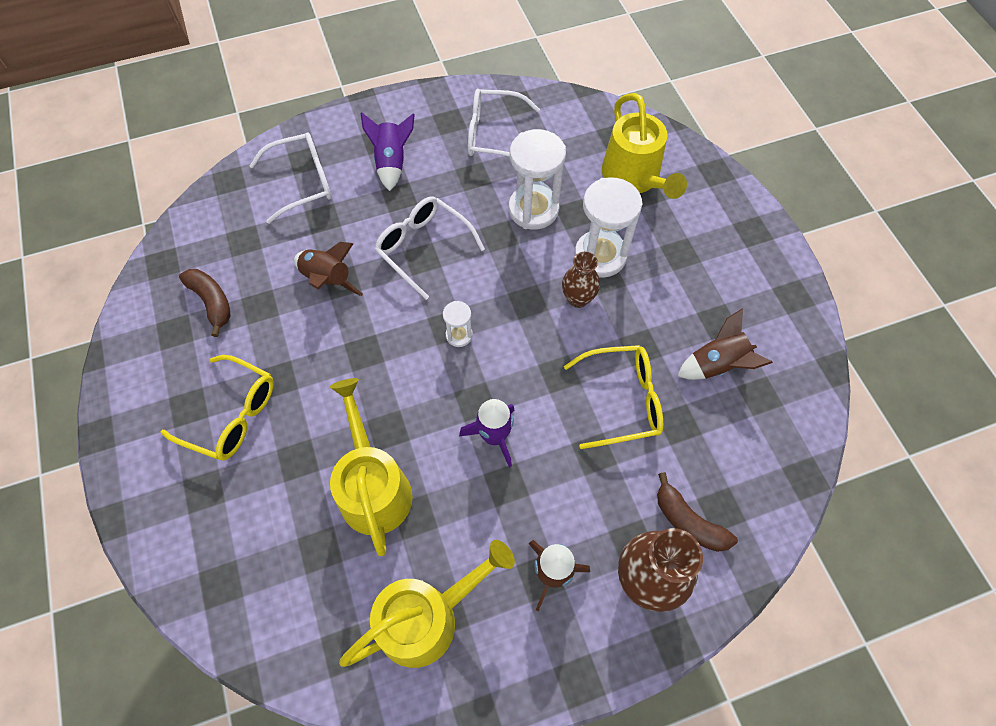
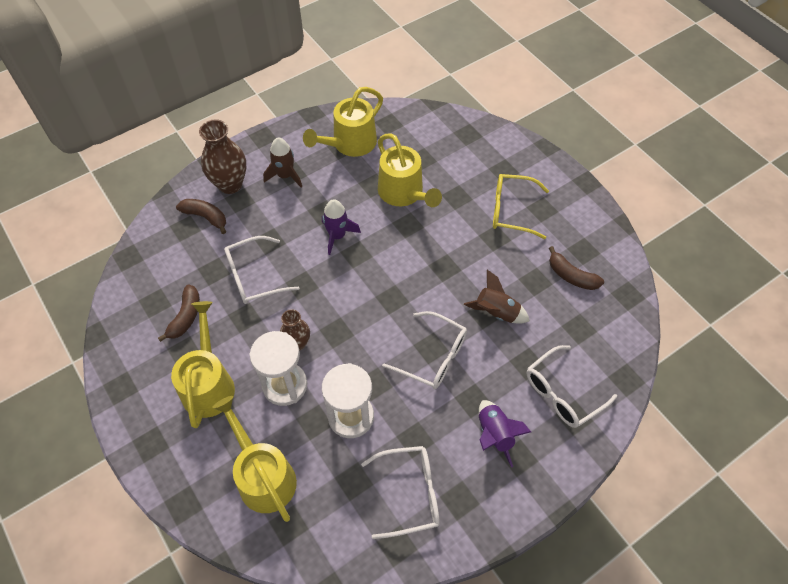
camera: 165 degrees right, 5 degrees down
(459, 335) = (381, 294): white hourglass -> none
(623, 400) = (254, 277): yellow glasses -> white glasses
(688, 277) = (208, 383): none -> yellow watering can
(717, 365) = (186, 317): brown rocket -> brown banana

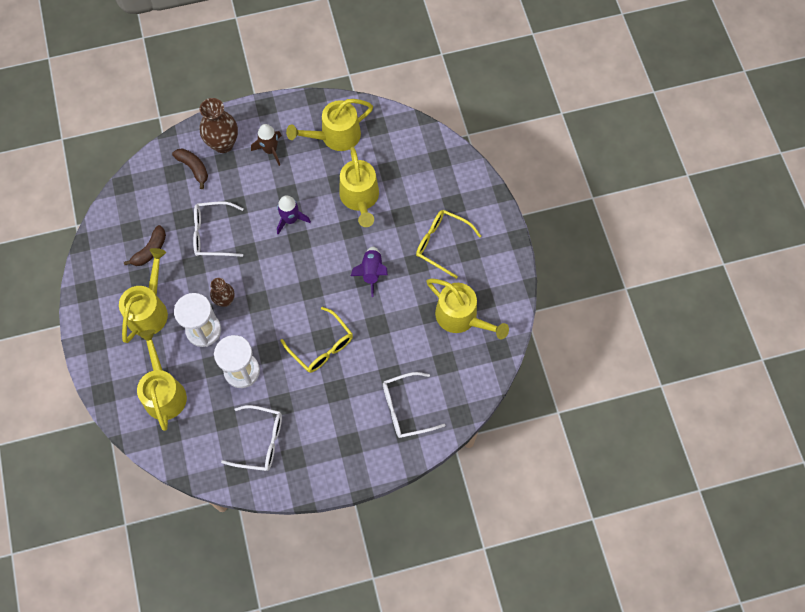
camera: 20 degrees right, 10 degrees up
(433, 357) = (322, 346): white glasses -> yellow glasses
(494, 434) = (340, 421): purple rocket -> purple rocket (371, 272)
(496, 312) = (386, 327): brown rocket -> none
(571, 276) = (461, 317): brown banana -> yellow watering can

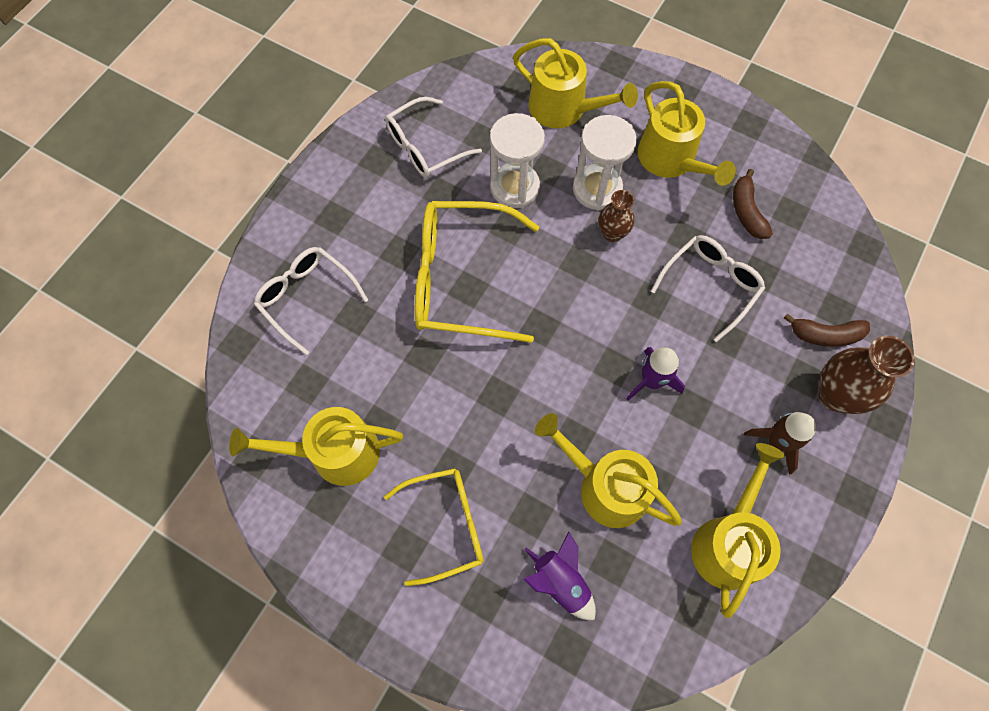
camera: 135 degrees right, 0 degrees up
(322, 346) = (461, 279): yellow glasses -> yellow glasses, size x1.59
(371, 272) = (493, 407): purple rocket -> purple rocket (560, 582)
(405, 409) = (306, 298): white glasses -> white glasses turned 75 degrees counterclockwise

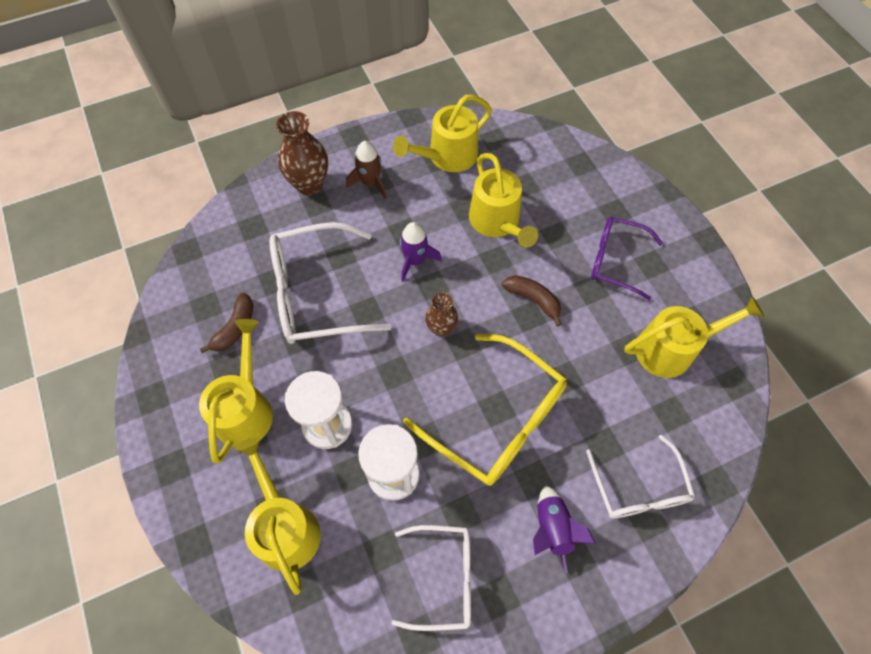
camera: 145 degrees left, 5 degrees down
(334, 453) = (672, 349): yellow watering can -> yellow watering can turned 45 degrees counterclockwise
(446, 525) = (615, 260): yellow glasses -> purple glasses
(560, 582) = (562, 193): purple rocket -> purple rocket (552, 529)
(612, 234) = (350, 378): brown vase -> brown vase (441, 328)
(710, 285) = (316, 294): white glasses -> white glasses, size x1.59
(825, 335) = (277, 218): brown banana -> brown banana (533, 300)

